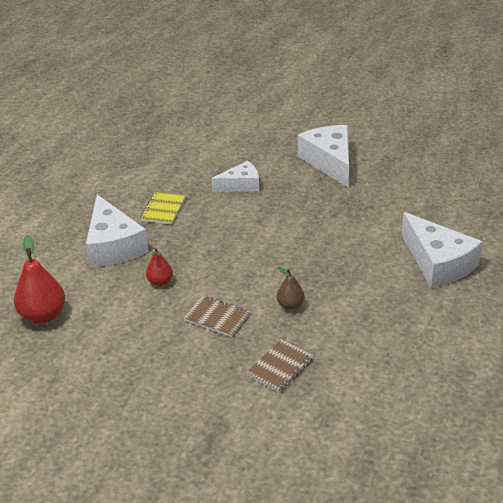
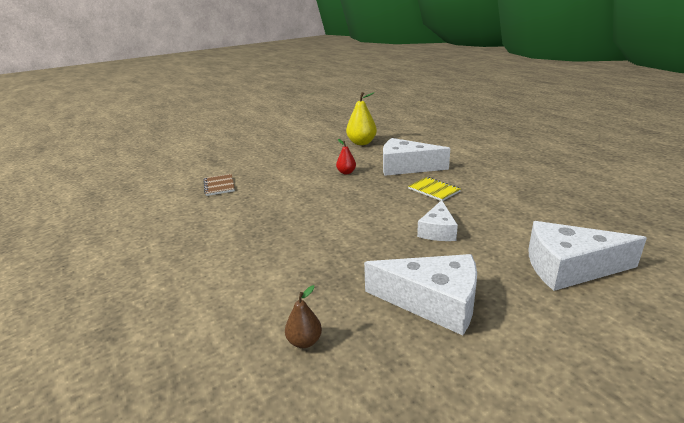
camera: 125 degrees right, 10 degrees down
(43, 315) = (361, 143): red pear -> yellow pear
(217, 317) = (287, 180): brown notebook -> none
(290, 305) = (257, 204): brown pear -> brown pear (304, 341)
(438, 263) = (183, 287): white cheese -> white cheese (569, 267)

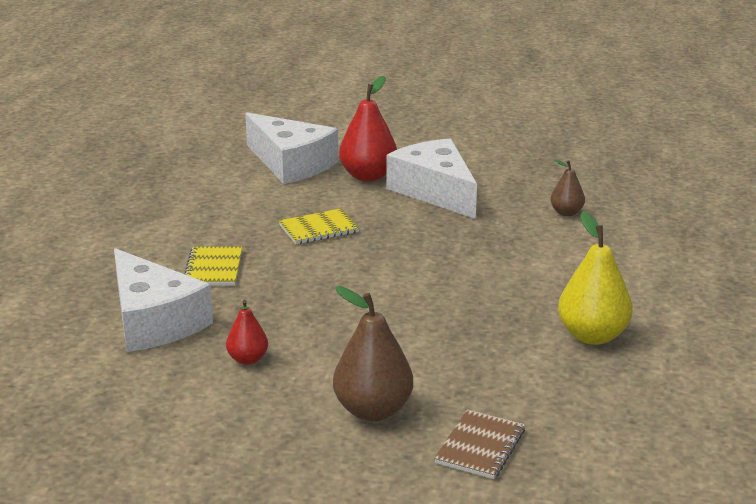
camera: 140 degrees left, 0 degrees up
(274, 179) = (373, 410): none -> brown pear
(361, 143) = (75, 424): yellow pear -> yellow pear (592, 336)
(437, 231) = (319, 229): white cheese -> yellow notebook
(503, 288) = (368, 176): none -> red pear

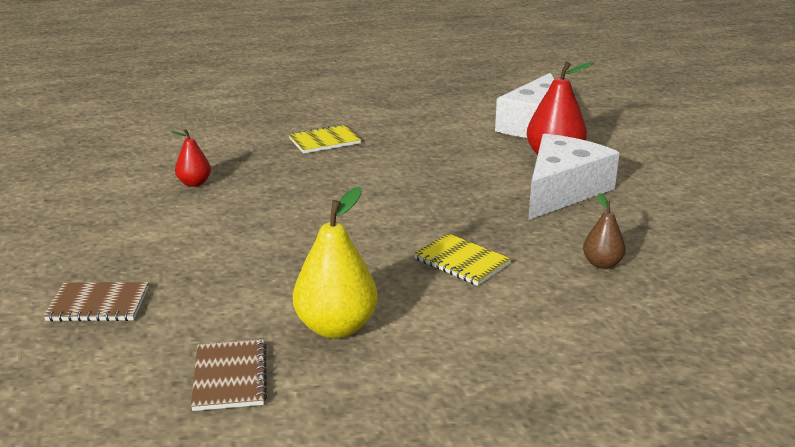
camera: 65 degrees right, 0 degrees up
(153, 321) = (231, 142): white cheese -> none
(319, 229) = (429, 160): yellow notebook -> yellow notebook (461, 261)
(373, 410) = (140, 245): brown pear -> none
(639, 394) = (230, 377): none -> brown notebook

